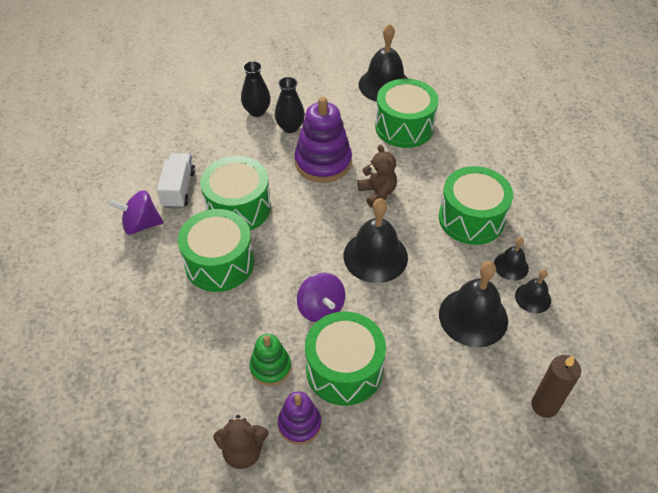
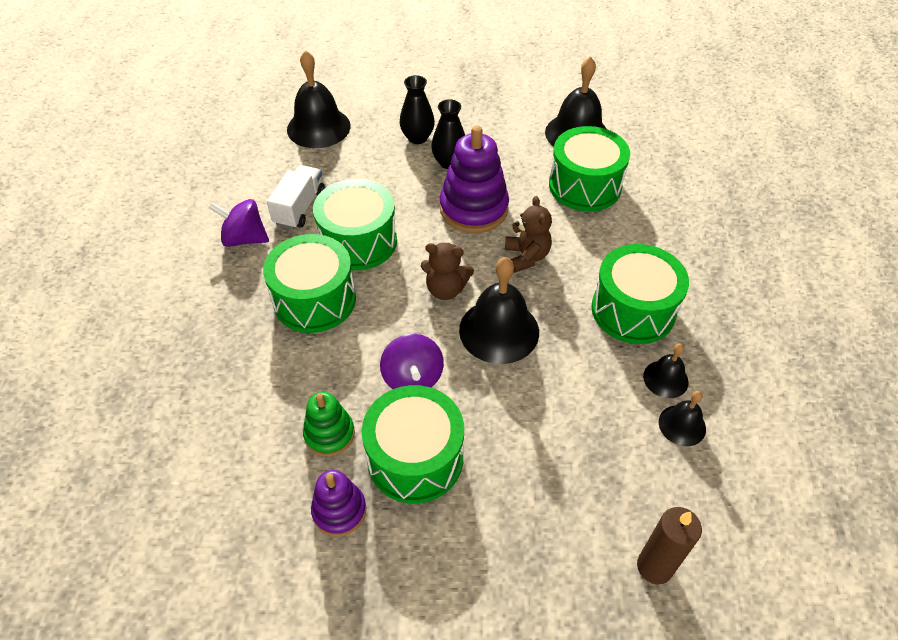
camera: 15 degrees right, 0 degrees up
(243, 451) = (262, 526): brown teddy bear -> brown teddy bear (446, 289)
(473, 317) = (596, 431): black bell -> black bell (318, 127)

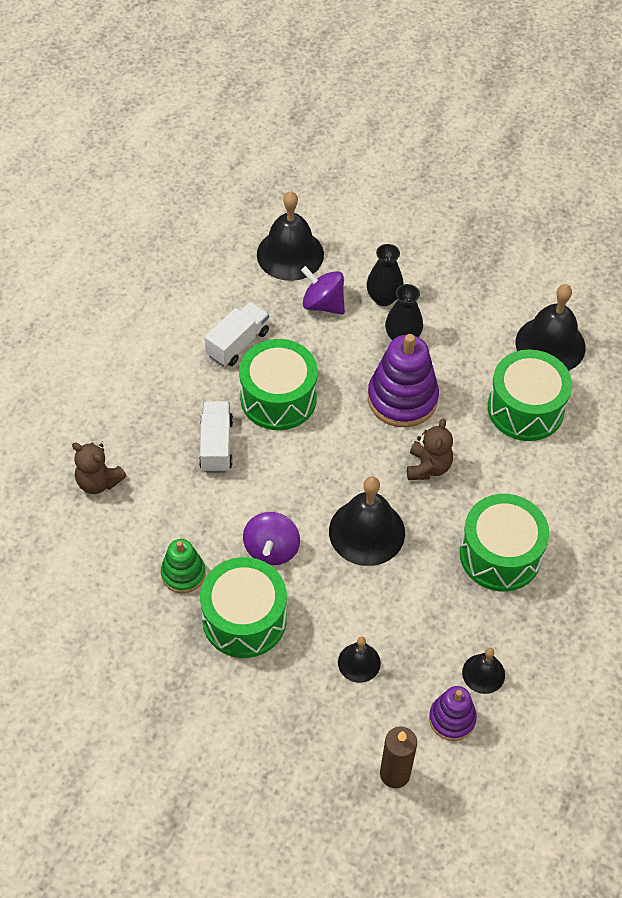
camera: 20 degrees right, 5 degrees up
(244, 238) = (176, 361): purple spinning top -> purple spinning top (323, 304)
(314, 299) = (216, 445): green drum -> white truck
(339, 511) = (167, 639): purple stacking toy -> purple stacking toy (452, 719)
(446, 289) = (337, 475): brown teddy bear -> brown teddy bear (98, 482)
(665, 379) = (493, 629): black bell -> black bell (359, 662)

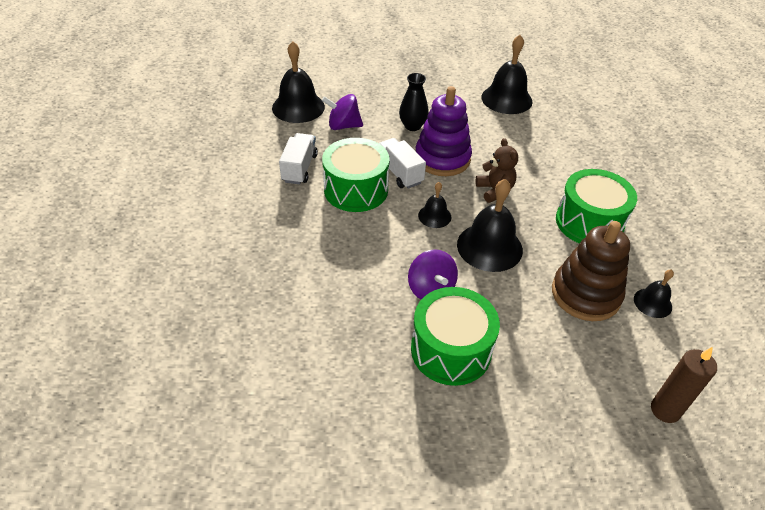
camera: 30 degrees left, 10 degrees down
(98, 482) = (251, 301): brown teddy bear -> none
(183, 574) = (374, 339): green stacking toy -> none
(216, 445) = (332, 237): white truck -> white truck (399, 173)
(359, 662) = (563, 339): black bell -> black bell (434, 216)
(383, 298) = (381, 110): black vase -> none
(421, 630) = (585, 294): none -> brown stacking toy
(452, 719) = (663, 345): purple stacking toy -> none
(525, 409) = (524, 136): green drum -> none

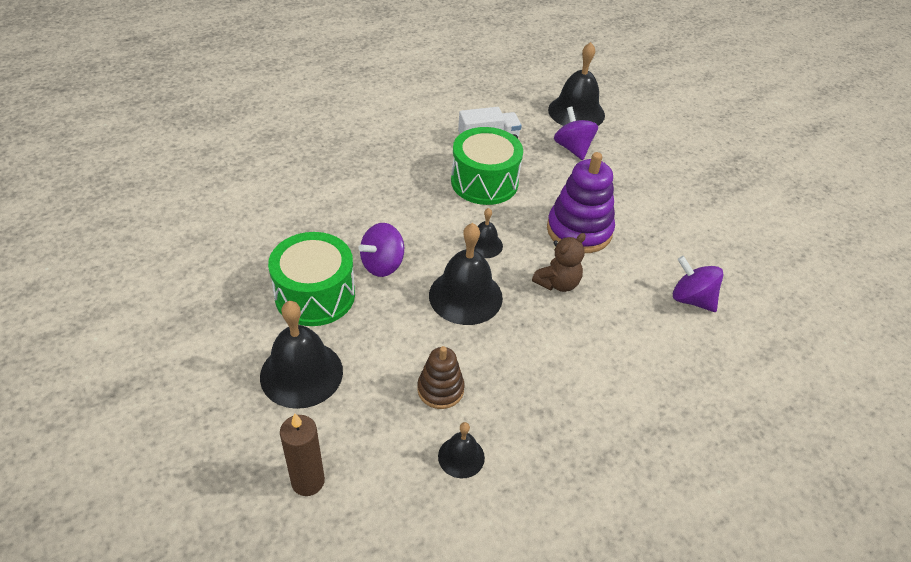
camera: 65 degrees right, 0 degrees up
(399, 173) = (531, 204): white truck -> none
(412, 126) = (615, 195): black vase -> none
(506, 99) = (740, 261): black bell -> black bell (301, 373)
(534, 133) = (691, 299): none -> purple spinning top
(585, 294) = (440, 389): brown stacking toy -> brown stacking toy, size x0.58
(589, 222) = (561, 377): green drum -> none

